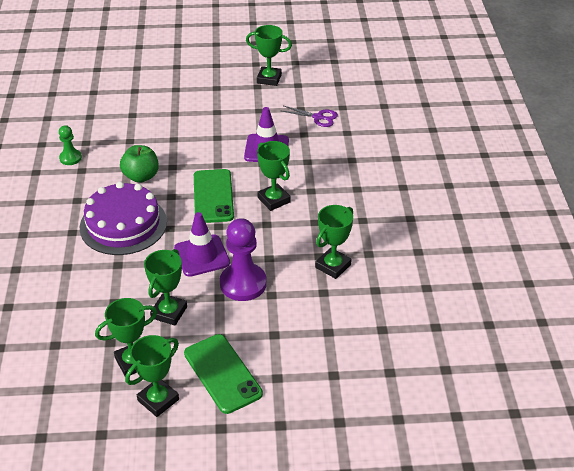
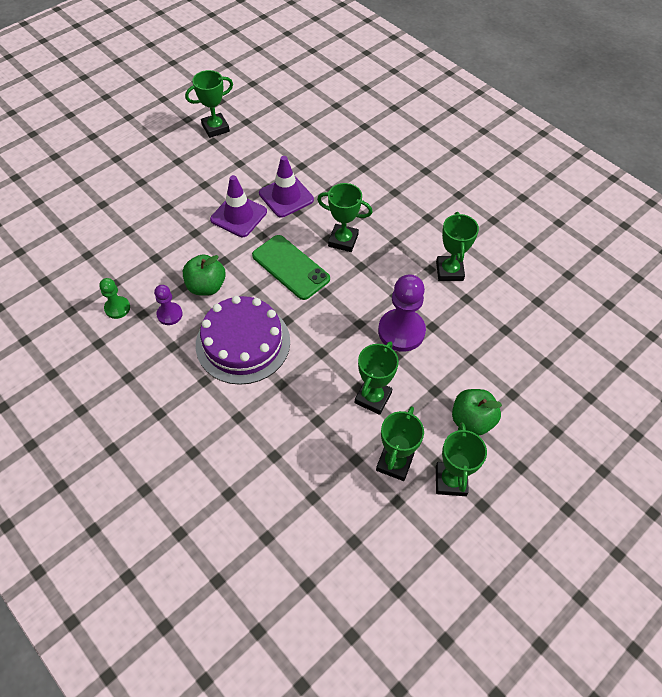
camera: 40 degrees left, 15 degrees up
(97, 180) = (169, 314): none -> purple pawn
(169, 312) = (373, 398): green trophy -> green trophy turned 45 degrees clockwise
(202, 256) = (342, 328): purple traffic cone -> purple traffic cone (238, 216)
(222, 373) = (471, 420): green phone -> green apple
(318, 117) = (296, 143): purple scissors -> none

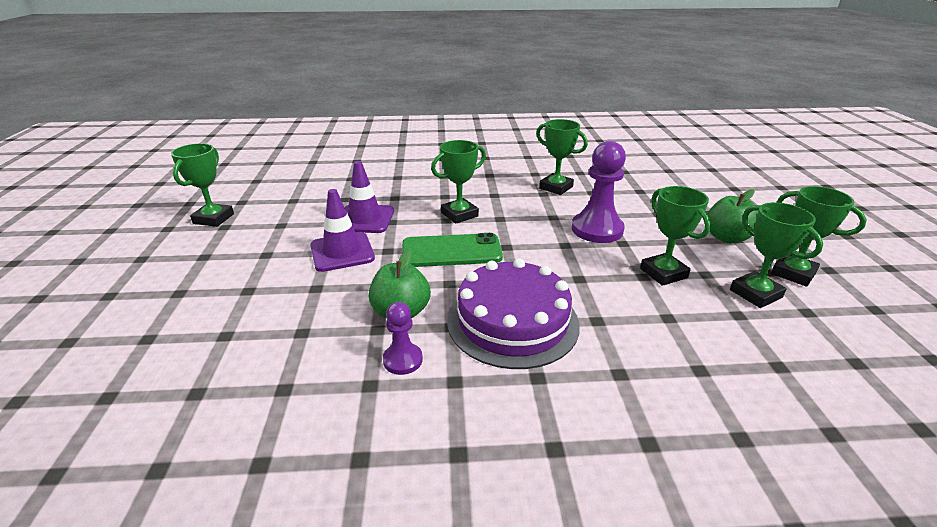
camera: 50 degrees left, 25 degrees down
(117, 308) = (328, 405): green pawn -> none

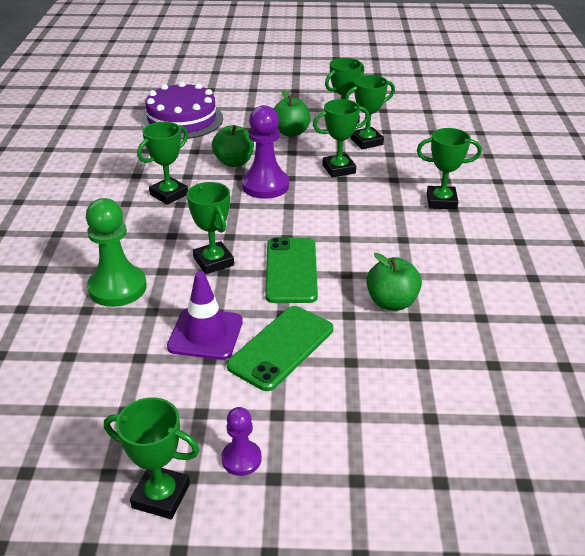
camera: 85 degrees left, 5 degrees up
(342, 252) = (281, 347): purple traffic cone -> green phone
(403, 360) = (452, 301): purple pawn -> purple pawn (241, 459)
(422, 183) = (117, 288): none -> green pawn
(512, 321) = (401, 244): purple cake -> purple cake (182, 120)
(632, 211) = (234, 162): none -> green apple
(632, 361) = (441, 201): none -> green trophy

